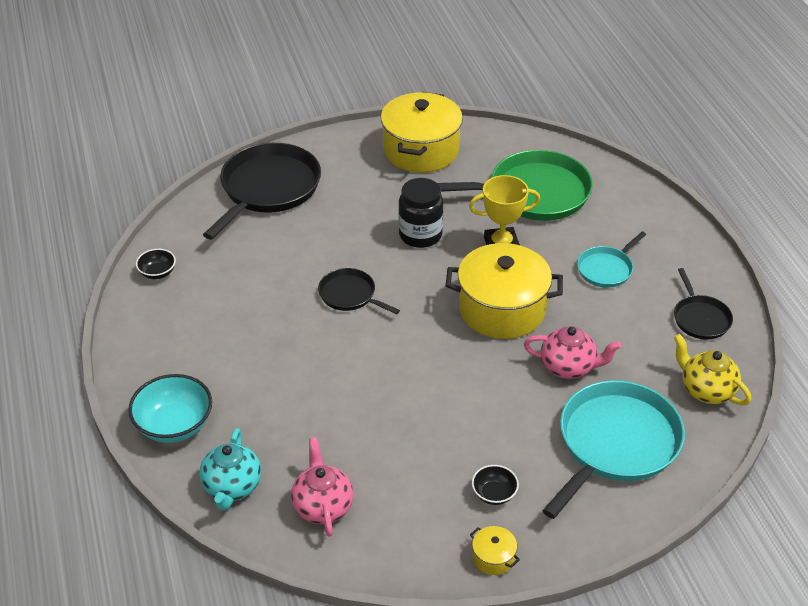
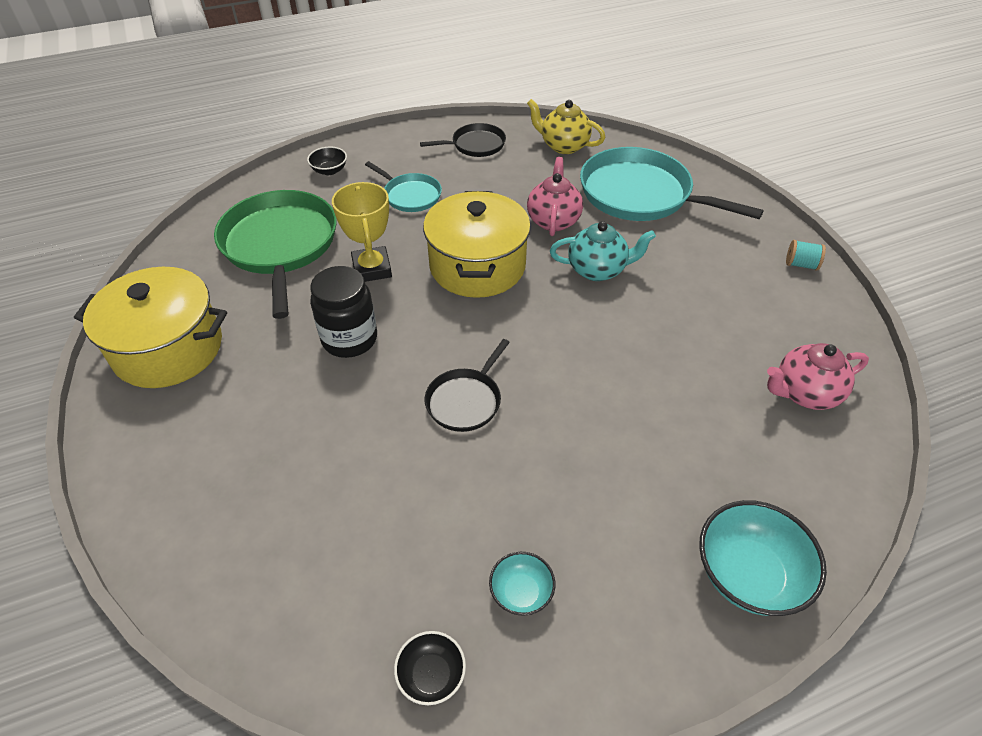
camera: 95 degrees left, 5 degrees up
(194, 312) = (521, 592): none -> turquoise bowl
(232, 487) = (819, 485): turquoise teapot -> turquoise teapot (597, 270)
(268, 189) = (222, 532): black pan -> none
(493, 558) = (801, 264): yellow pot -> turquoise spool
(494, 494) = (729, 266): black bowl -> black bowl (329, 170)
(706, 390) = (563, 146): yellow teapot -> yellow teapot turned 75 degrees clockwise

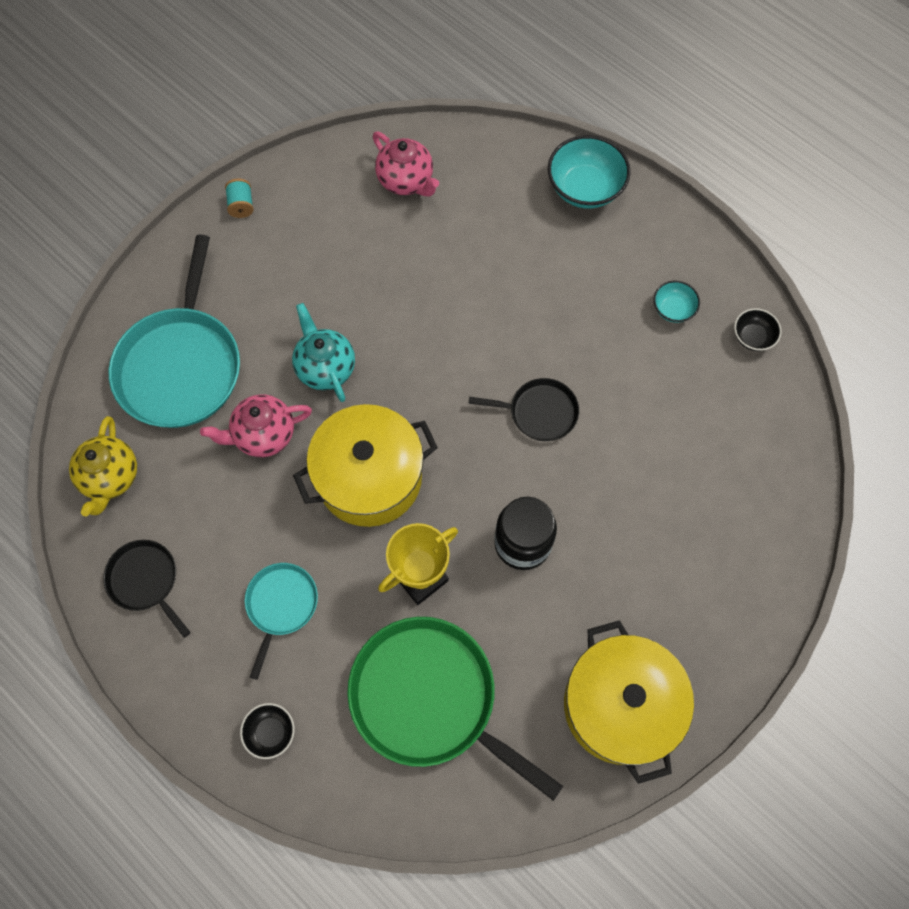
camera: 115 degrees left, 20 degrees up
(280, 245) = (430, 698): green pan -> green pan turned 75 degrees clockwise

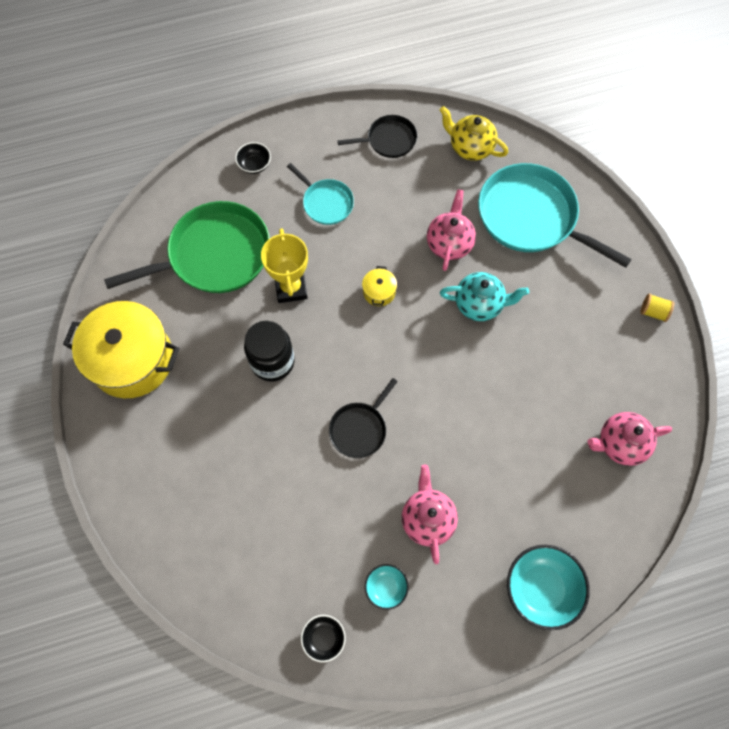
camera: 120 degrees right, 0 degrees up
(241, 205) = (653, 312): turquoise spool -> yellow spool
(369, 477) = (379, 292): yellow pot -> yellow pot, size x0.40
(587, 306) = (427, 519): none -> pink teapot

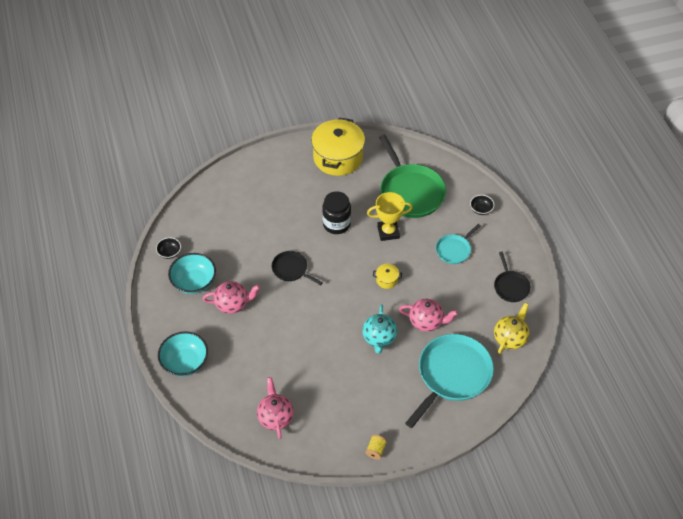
camera: 90 degrees right, 15 degrees down
(386, 587) = (194, 282): turquoise bowl -> turquoise bowl, size x1.85

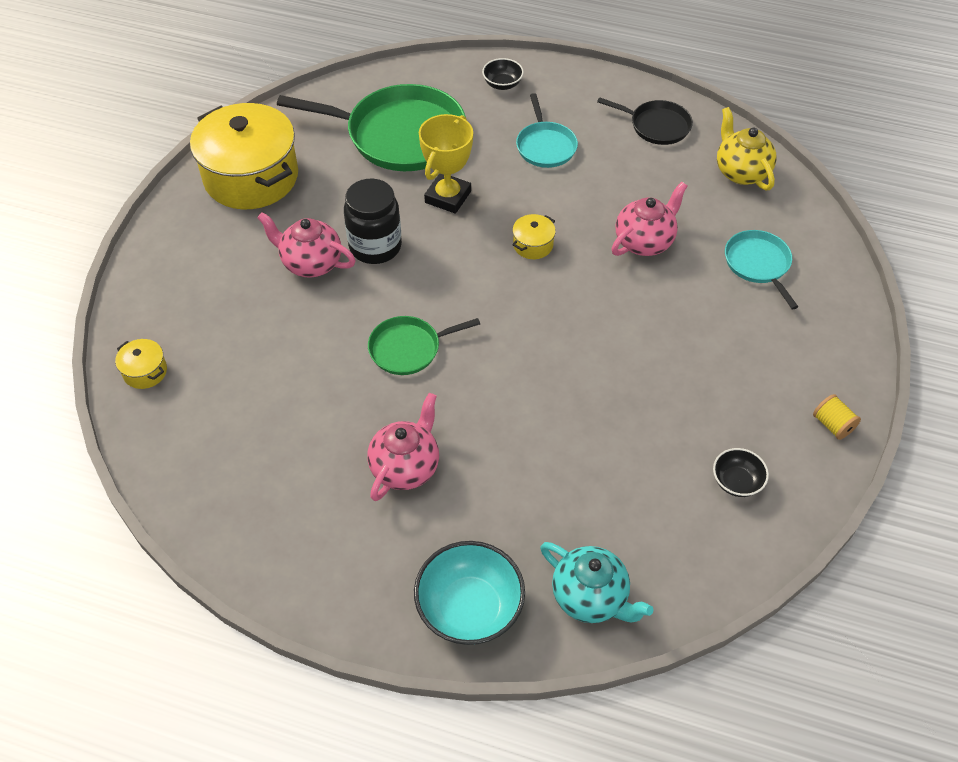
camera: 55 degrees left, 0 degrees up
(169, 253) = (209, 505): black bowl -> black bowl (736, 482)
(194, 282) = (309, 501): turquoise bowl -> none
(212, 192) = (145, 372): none -> yellow pot
(275, 417) = (682, 527): pink teapot -> pink teapot (311, 263)
(291, 269) = (408, 348): black pan -> green pan
(379, 338) = (631, 310): turquoise teapot -> turquoise teapot (590, 597)
(452, 375) = (758, 264): turquoise pan -> turquoise pan, size x0.52

